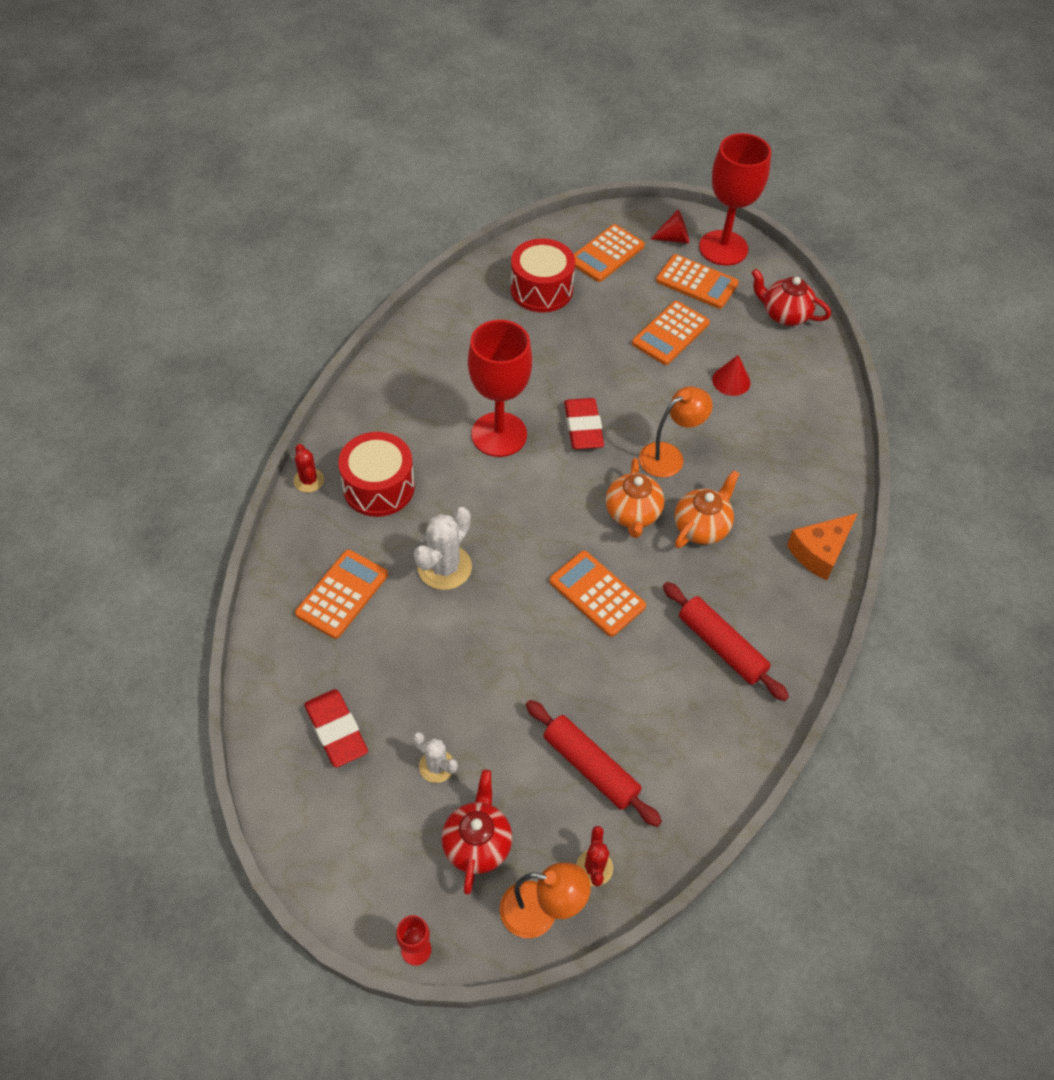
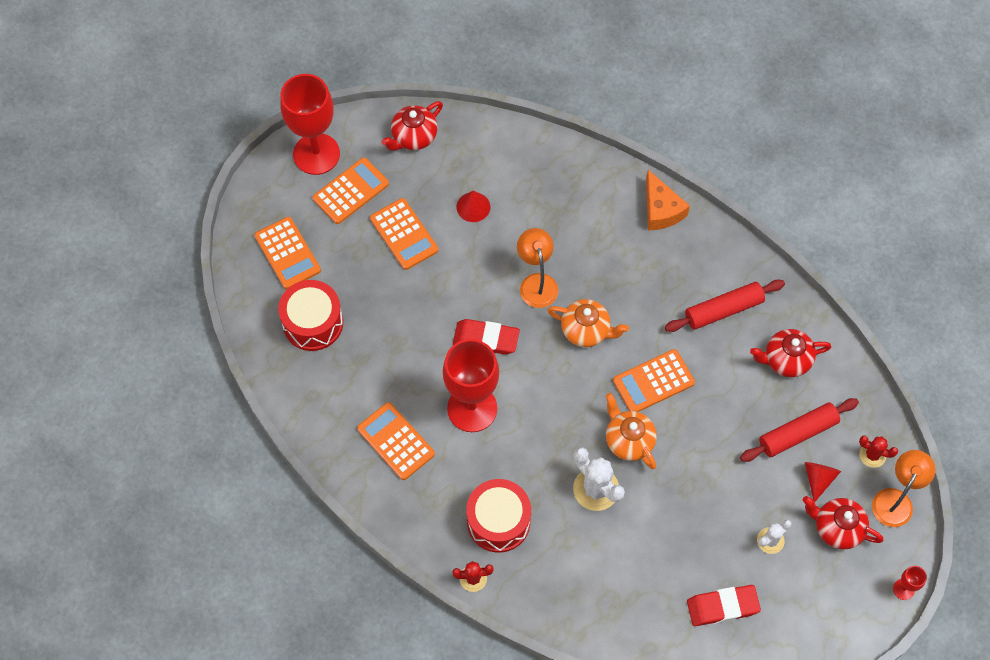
camera: 70 degrees left, 10 degrees up
(342, 594) = (599, 576): orange calculator -> orange calculator (395, 441)
(674, 238) = (289, 190): red cone -> red cone (818, 478)
(685, 732) = (786, 360): none -> red teapot
(701, 527) = (613, 284): orange teapot -> orange teapot (628, 440)

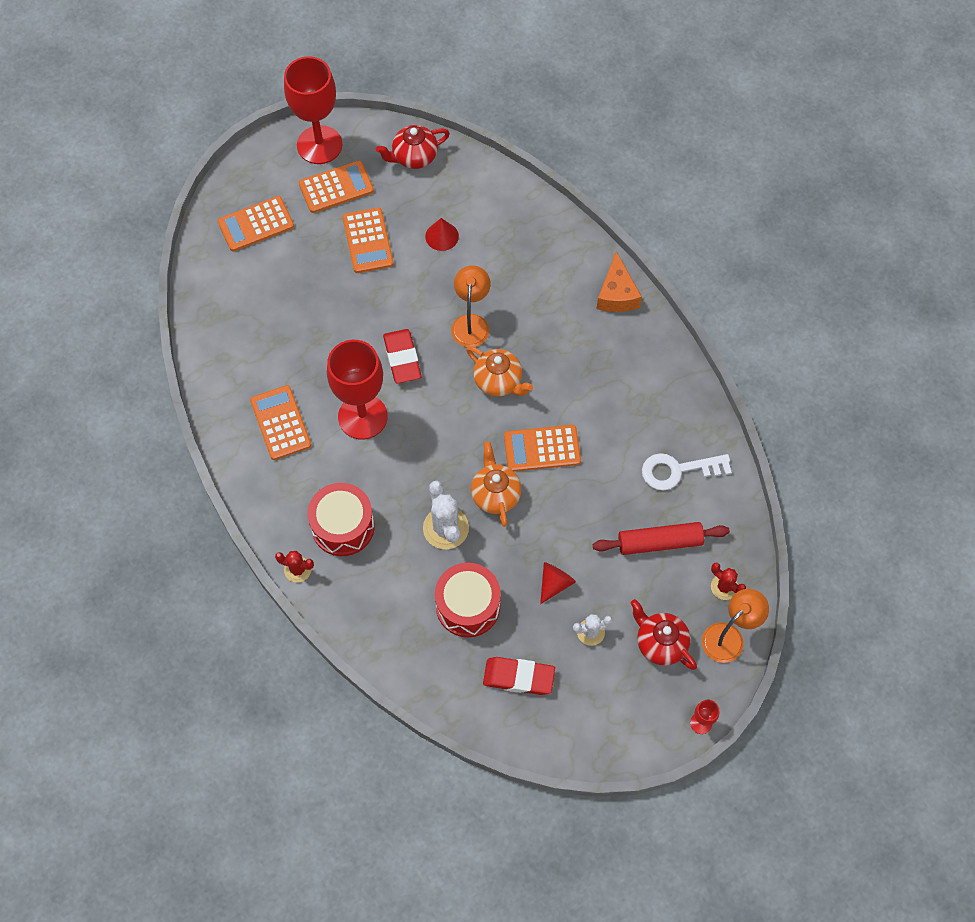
camera: 20 degrees right, 0 degrees up
(288, 253) = (256, 224): orange calculator -> orange calculator turned 75 degrees clockwise
(313, 323) = (252, 293): red drum -> red drum (468, 606)
(486, 339) = (402, 358): red eraser -> red eraser turned 45 degrees clockwise
(723, 310) = (637, 405): red rolling pin -> none
(786, 360) = (677, 470): red teapot -> white key
(818, 478) = (662, 591): red cone -> red cone (555, 583)

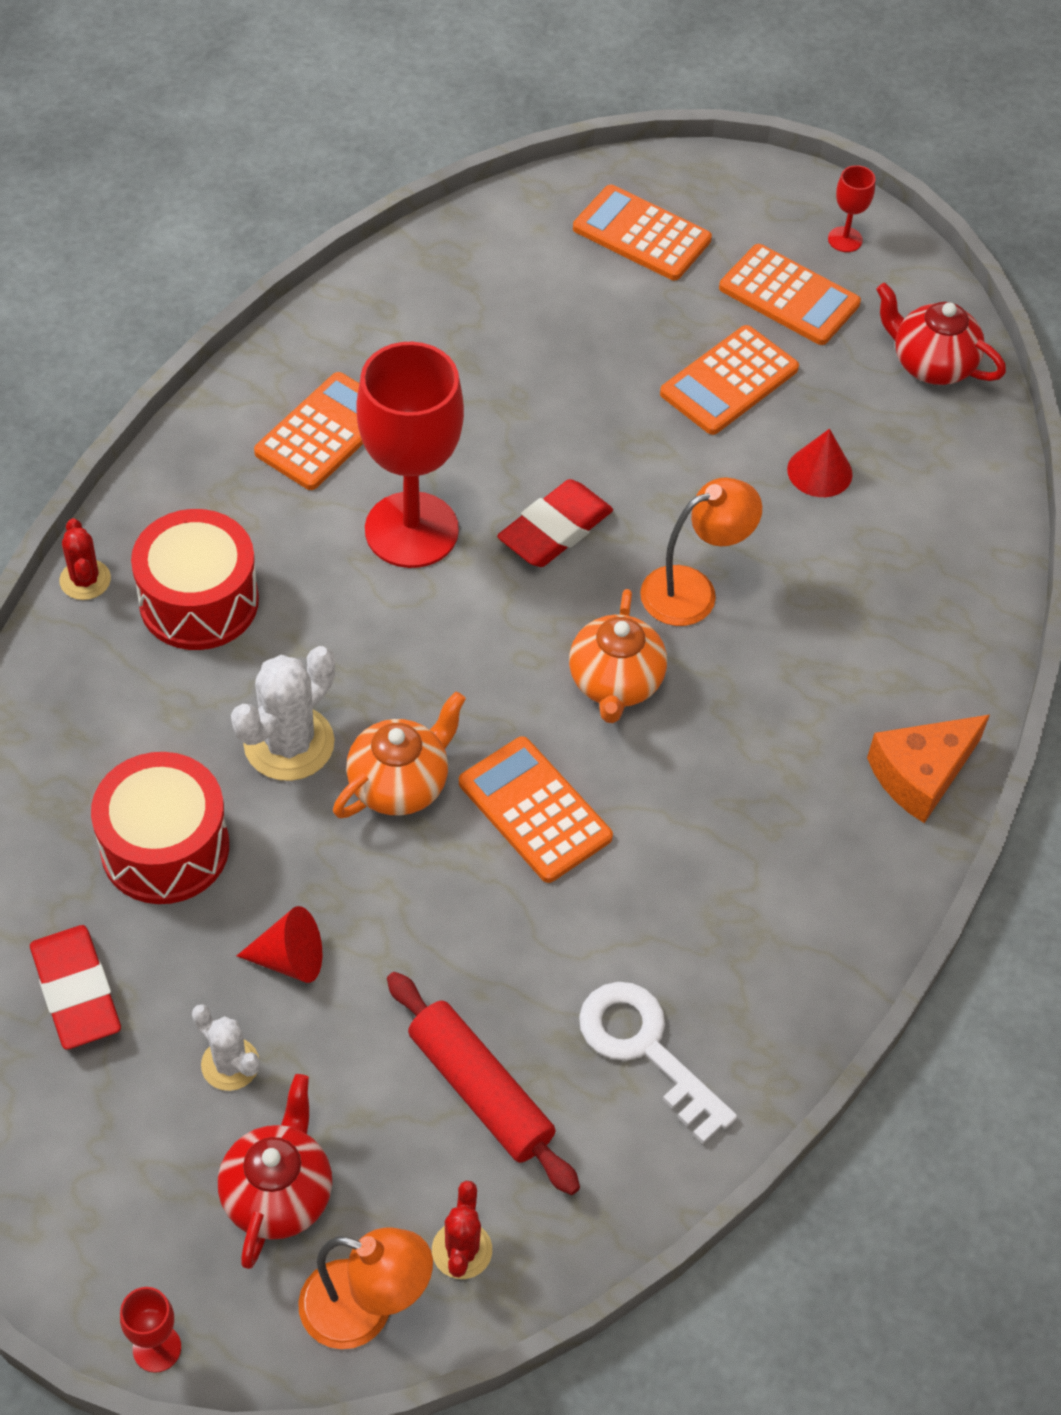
camera: 55 degrees right, 10 degrees down
(319, 145) = (845, 239): red goblet -> red goblet, size x0.41

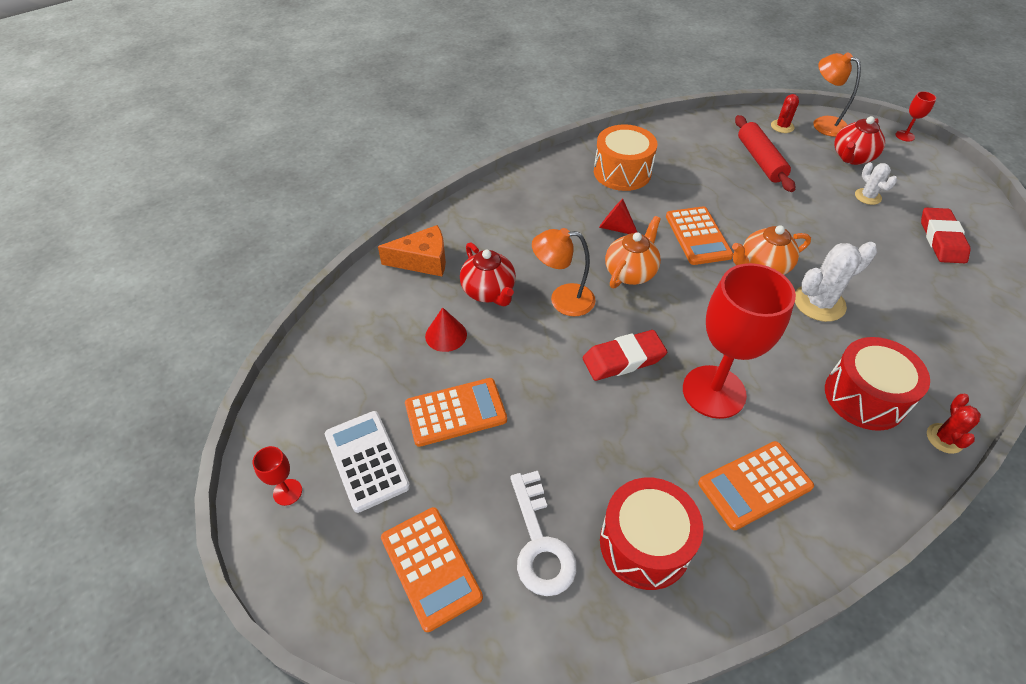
camera: 150 degrees left, 5 degrees down
(165, 847) = (894, 279): red drum -> red drum (644, 544)
(290, 959) = (834, 221): red cone -> red cone (615, 227)
(645, 1049) = (687, 152): white key -> white key (540, 543)
(748, 924) = (622, 172): none -> orange drum
(789, 296) = (366, 460): orange calculator -> white calculator
(921, 774) = (510, 193): orange cheese -> orange cheese (423, 261)
(931, 364) = (323, 373): red teapot -> red teapot (489, 292)

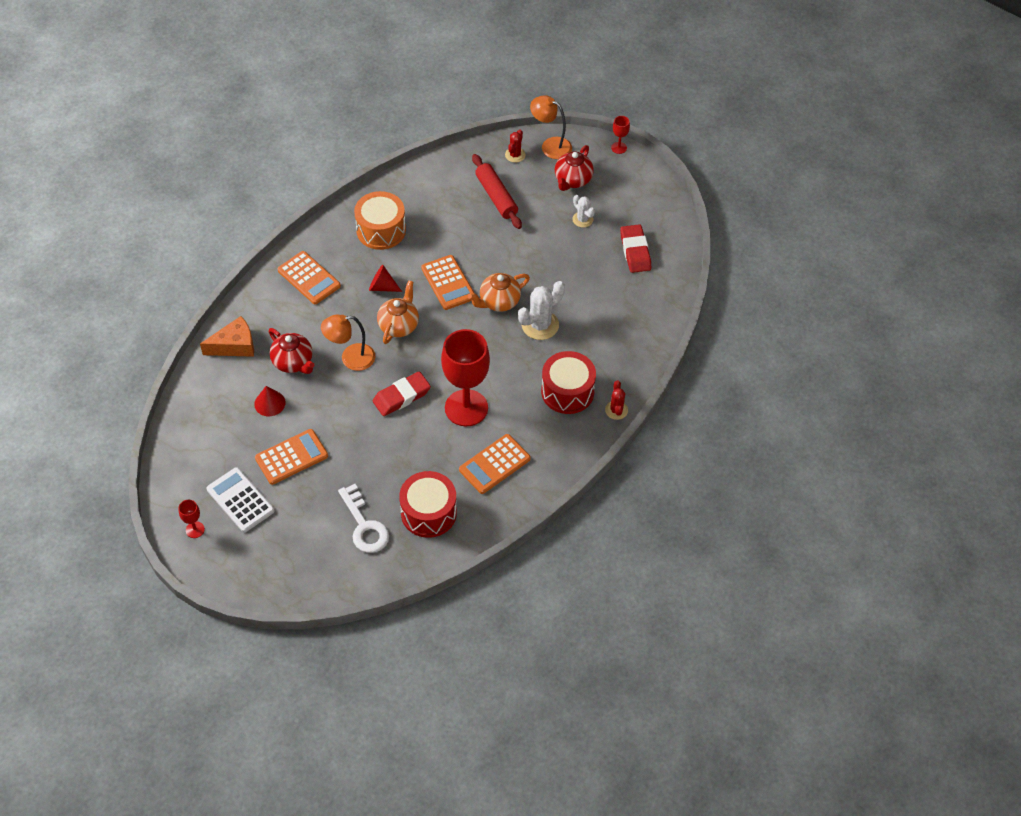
camera: 15 degrees left, 5 degrees up
(431, 567) = (301, 552): orange calculator -> orange calculator (309, 278)

